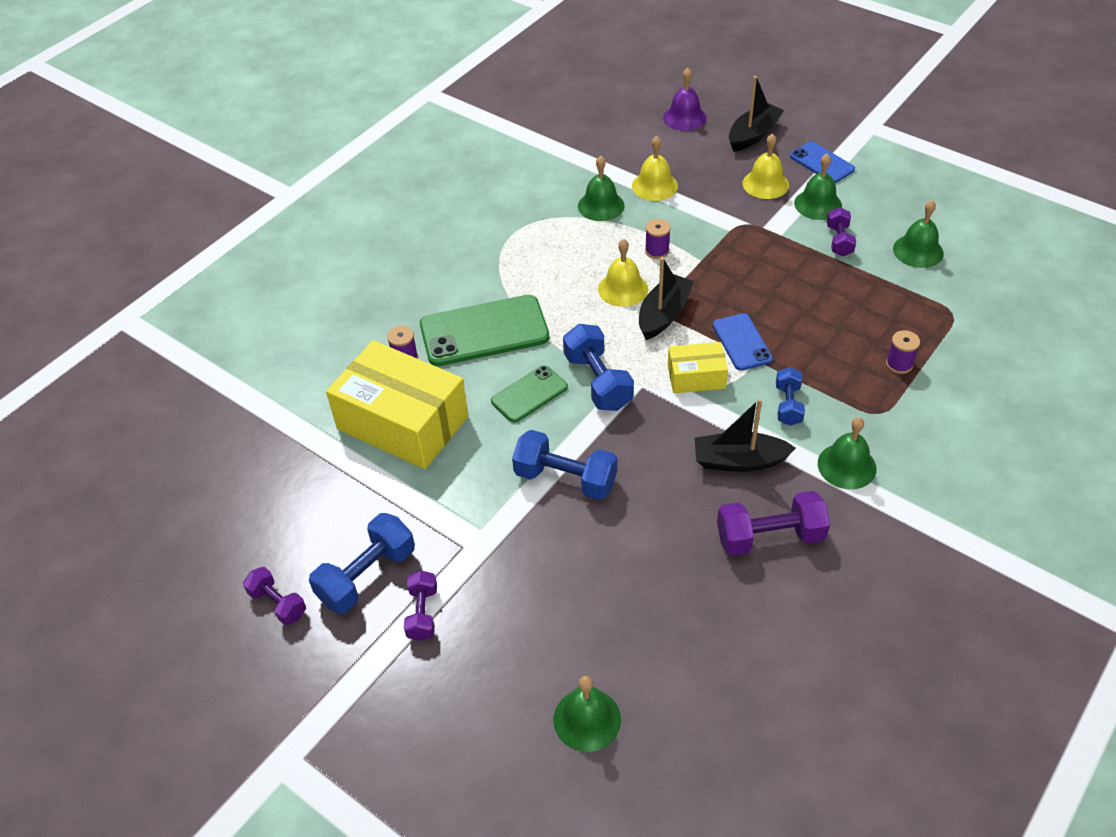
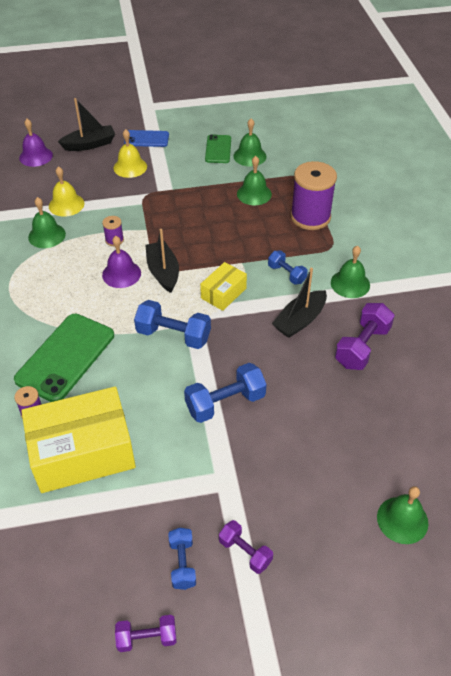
camera: 50 degrees left, 0 degrees up
(367, 576) = (182, 563): blue dumbbell -> blue dumbbell, size x0.61
(529, 394) = (142, 372): green phone -> green phone (218, 149)
(623, 289) = (121, 274): yellow bell -> purple bell
(741, 342) = (223, 258): blue phone -> none
(753, 135) = (89, 144): black boat -> black boat turned 75 degrees clockwise
(818, 204) = (171, 161): green bell -> green bell (254, 194)
(839, 241) = (206, 174): purple dumbbell -> none
(899, 364) = (310, 217): purple spool -> purple spool, size x2.25

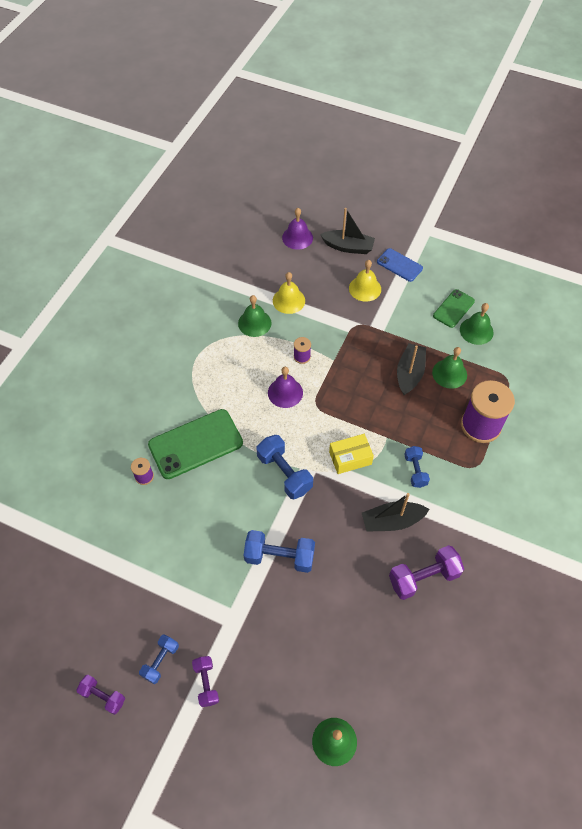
camera: 35 degrees right, 10 degrees up
(83, 452) = (155, 531): yellow box -> none
(163, 272) = (317, 410): black boat -> black boat (409, 373)
(350, 283) = (462, 512): green bell -> none

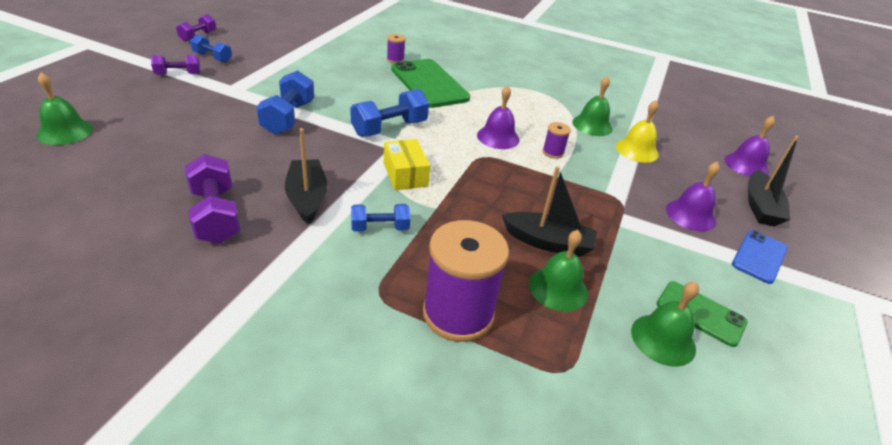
camera: 85 degrees right, 20 degrees down
(365, 288) = (690, 215): yellow bell -> purple bell

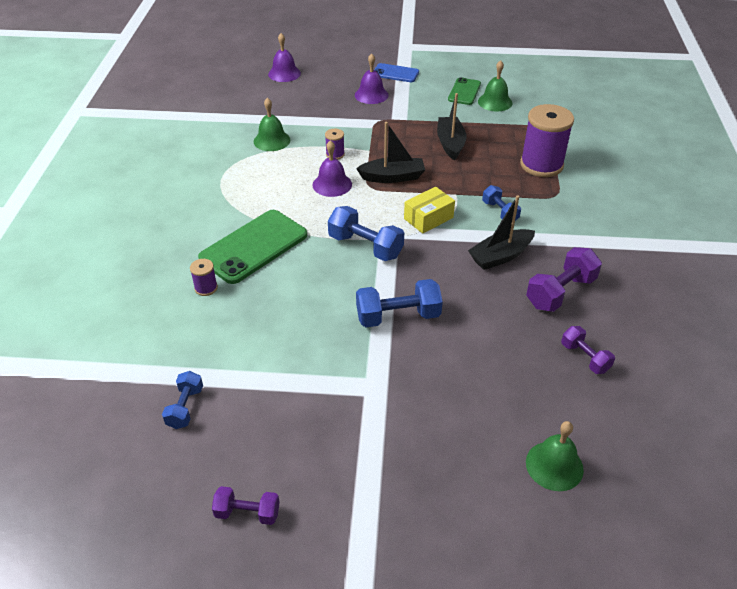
camera: 105 degrees left, 5 degrees up
(178, 74) = (374, 457): purple dumbbell -> purple dumbbell (585, 357)
(212, 57) = (306, 453): blue dumbbell -> blue dumbbell (185, 407)
(558, 288) = (488, 135): green bell -> none
(637, 150) = (299, 117): yellow bell -> none
(760, 207) = (338, 71): black boat -> black boat (392, 177)

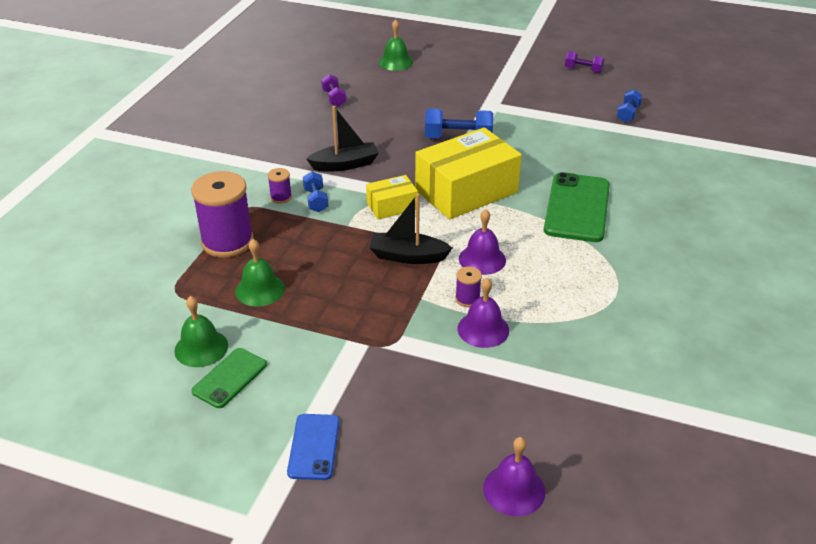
camera: 165 degrees left, 5 degrees down
(206, 288) = (622, 181): purple spool -> purple spool (281, 197)
(253, 246) = (577, 208): green phone -> green phone turned 45 degrees counterclockwise
(272, 140) = (549, 337): green bell -> green bell (260, 289)
(365, 246) = (466, 191): blue dumbbell -> yellow box
(371, 95) = (377, 400): purple bell -> purple bell (483, 329)
(395, 73) = (314, 447): blue phone -> blue phone turned 60 degrees clockwise
(450, 143) = (312, 289): black boat -> none
(560, 292) = (316, 134): purple dumbbell -> none

